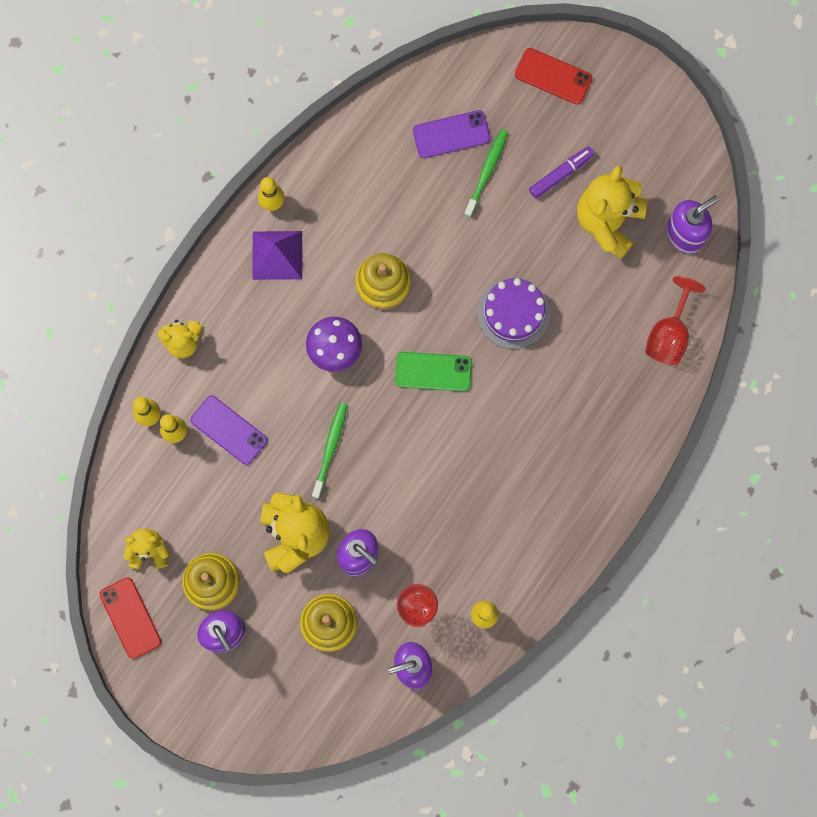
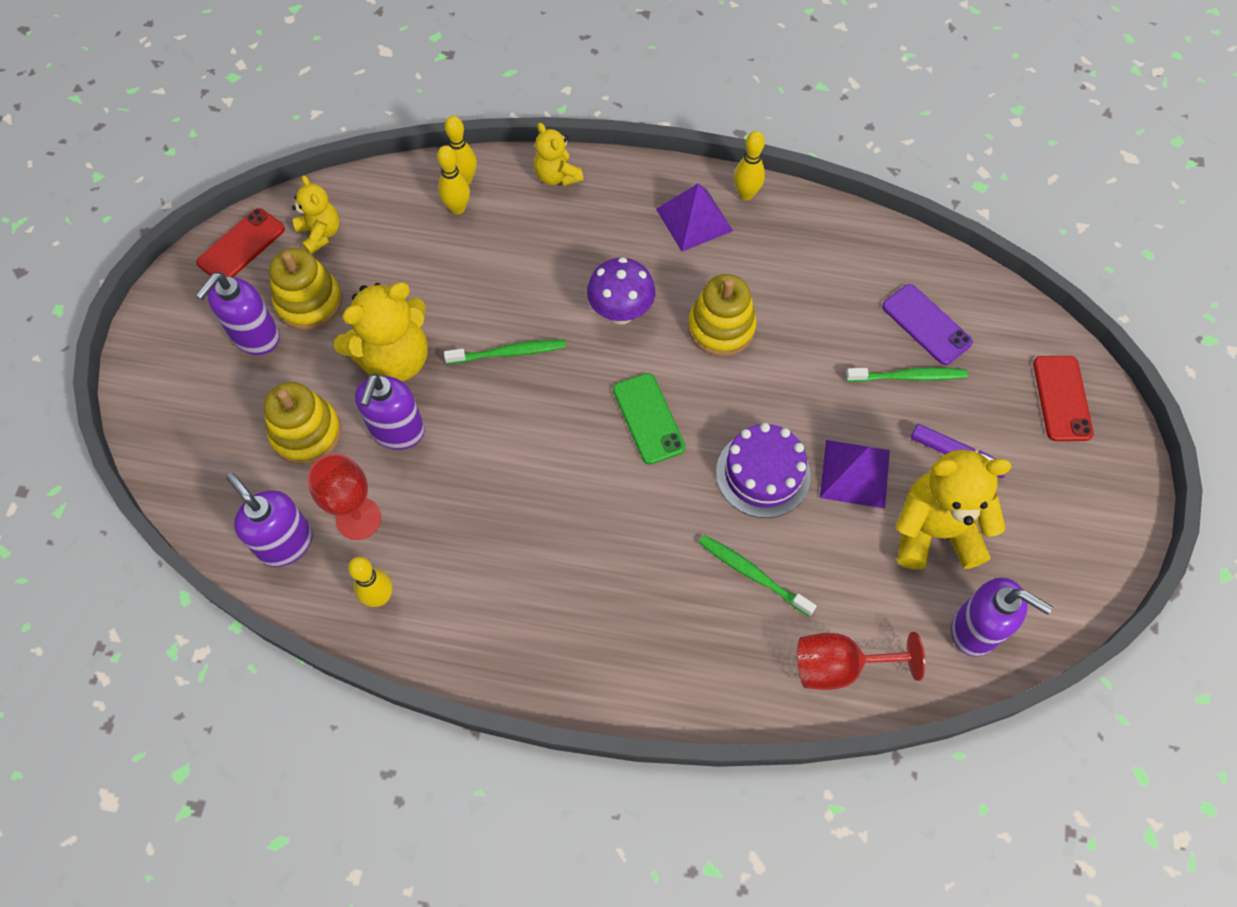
camera: 65 degrees right, 15 degrees down
(229, 430) = (483, 252): purple phone -> none
(542, 250) = (855, 473): none -> purple pyramid
(582, 357) = (752, 574): none -> green toothbrush

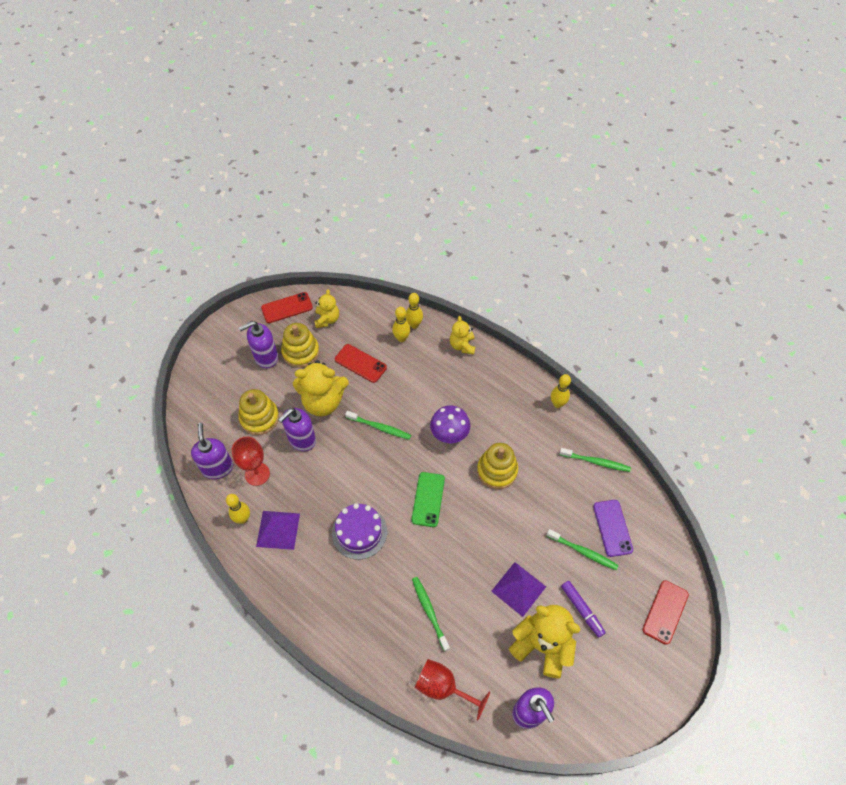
camera: 30 degrees right, 5 degrees down
(417, 274) = (360, 363): none -> red phone
(694, 219) = (520, 404): purple pyramid -> purple pyramid (278, 530)
(763, 474) = (469, 561): purple cake -> purple cake (359, 532)
(848, 247) = (596, 462): none -> green toothbrush

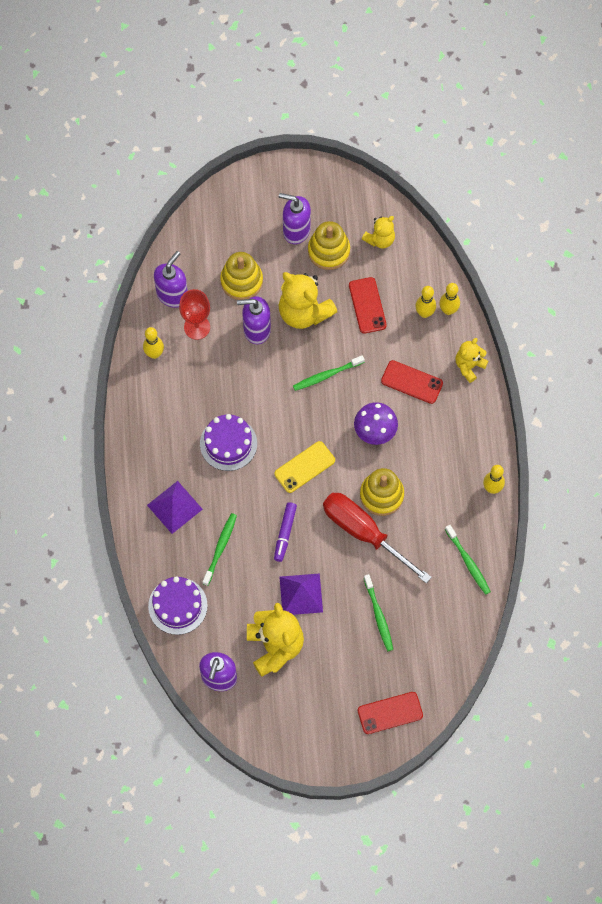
camera: 45 degrees right, 10 degrees up
(278, 530) = (171, 386): purple pyramid -> purple pyramid (174, 507)
(287, 308) = (357, 198): red phone -> red phone (412, 382)
(379, 427) = (326, 375): green toothbrush -> green toothbrush turned 90 degrees clockwise
(428, 499) = (304, 467): green phone -> yellow phone
(443, 687) = (177, 606): red goblet -> purple cake
(513, 505) = (364, 533): none -> red screwdriver
(582, 610) = (330, 652): purple marker -> purple marker (285, 533)
(612, 528) = (421, 621): purple phone -> none

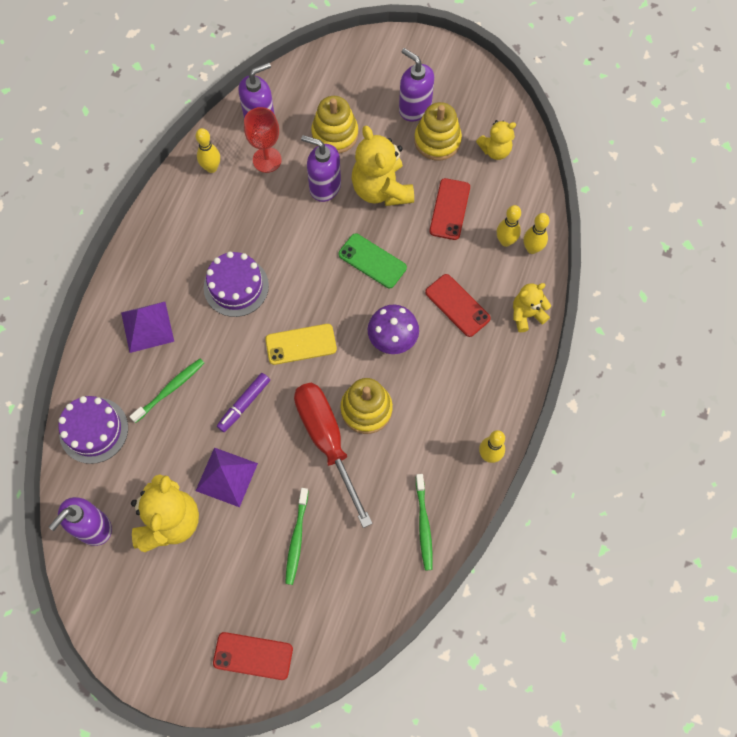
camera: 25 degrees right, 0 degrees up
(326, 375) = (372, 261): green toothbrush -> green phone

